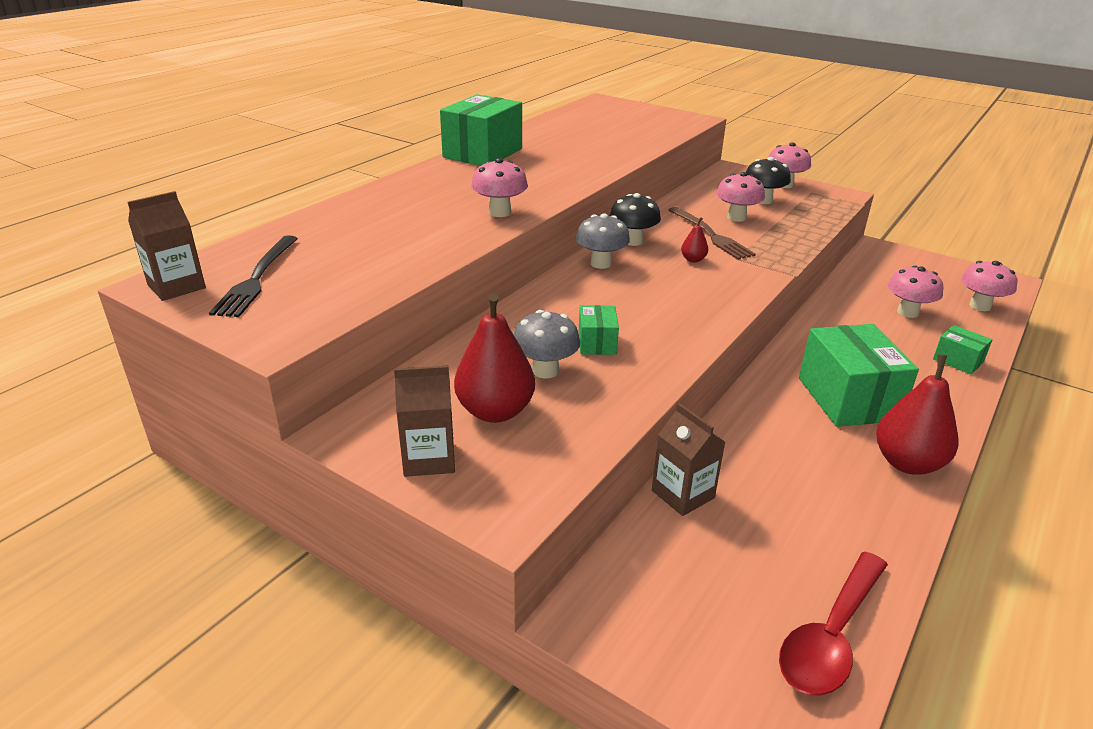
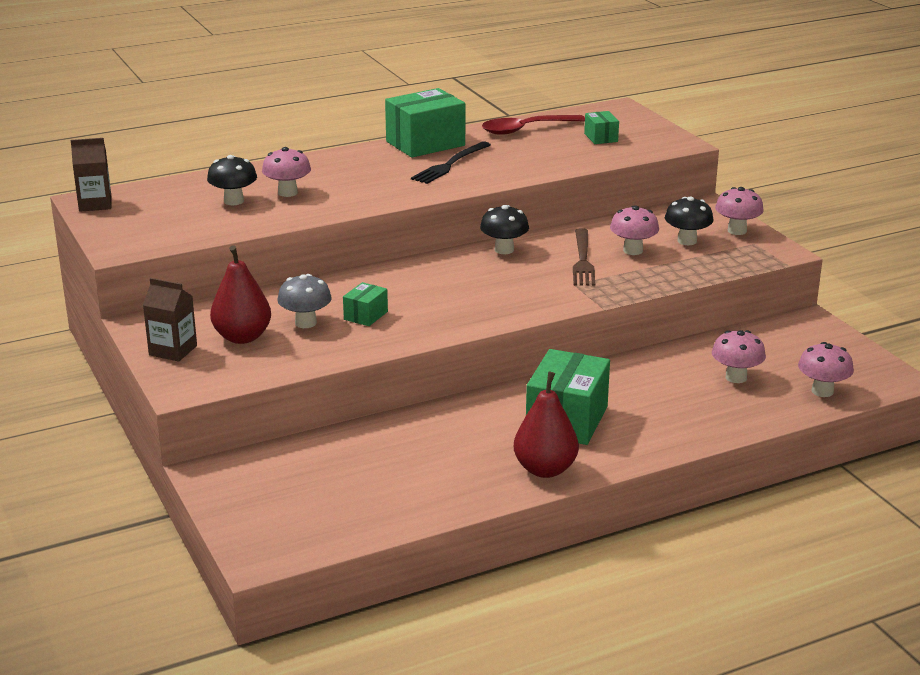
camera: 30 degrees right, 5 degrees down
(257, 278) = (147, 209): black fork -> black fork (450, 164)
(356, 245) = (234, 201): none -> black mushroom
(500, 212) = (368, 198): pink mushroom -> pink mushroom (287, 193)
(601, 263) = (450, 261): grey mushroom -> none
(683, 494) = (350, 436): brown carton -> none
(693, 260) = (533, 276): red pear -> none
(830, 636) = (342, 528): red spoon -> red spoon (525, 129)
(958, 361) = (715, 423): green box -> green box (601, 137)

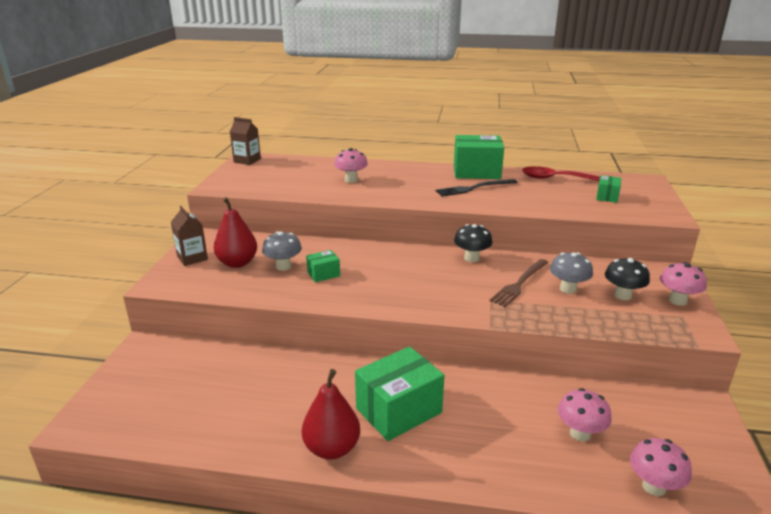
camera: 35 degrees right, 0 degrees up
(234, 201) = (315, 177): black mushroom -> none
(633, 250) = (568, 289): pink mushroom -> grey mushroom

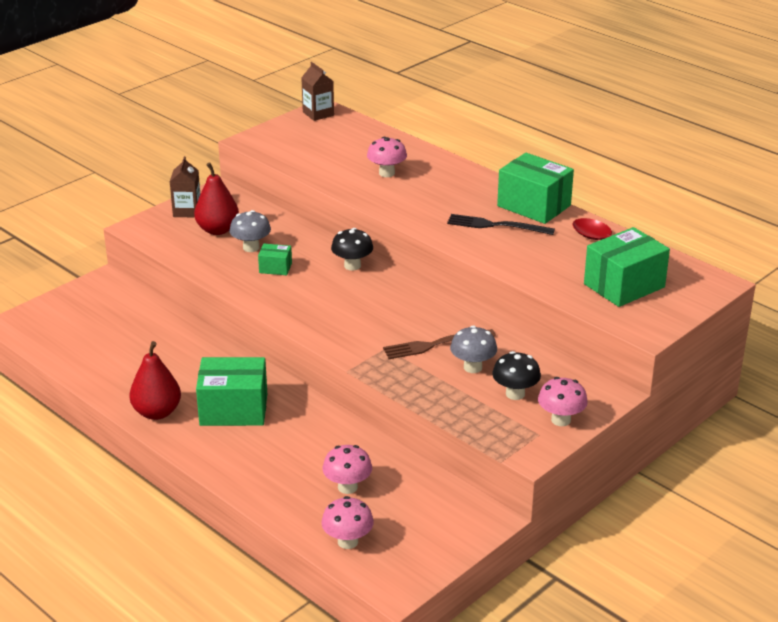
camera: 35 degrees right, 5 degrees up
(471, 258) = (429, 303): black mushroom -> black mushroom (352, 266)
(607, 197) = (624, 285): green box -> green box, size x2.03

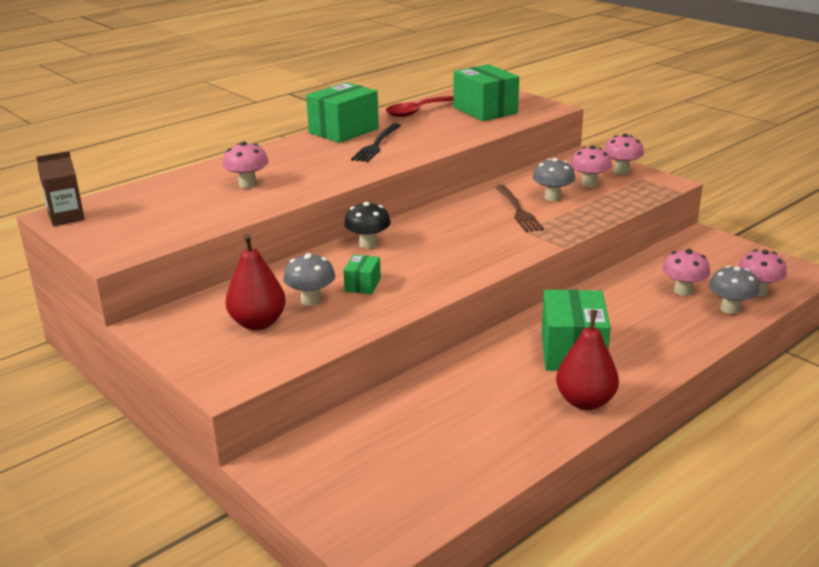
camera: 85 degrees left, 5 degrees down
(187, 211) = (195, 347): brown carton -> none
(309, 515) = (730, 309): none -> grey mushroom
(515, 394) = (589, 184): black mushroom -> pink mushroom

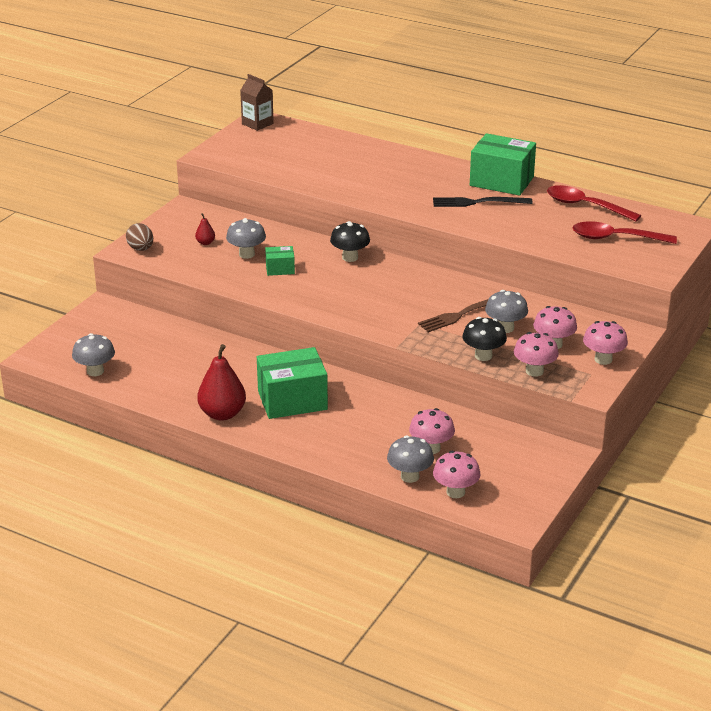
camera: 70 degrees right, 5 degrees up
(230, 372) = (141, 249): none -> brown egg
(247, 184) = (353, 169): pink mushroom -> pink mushroom (534, 371)
(258, 323) = (205, 243): red pear -> red pear, size x0.46
(441, 493) = (95, 371): none -> grey mushroom
(485, 110) = (615, 238): green box -> red spoon
(597, 213) = (483, 356): none -> black mushroom

